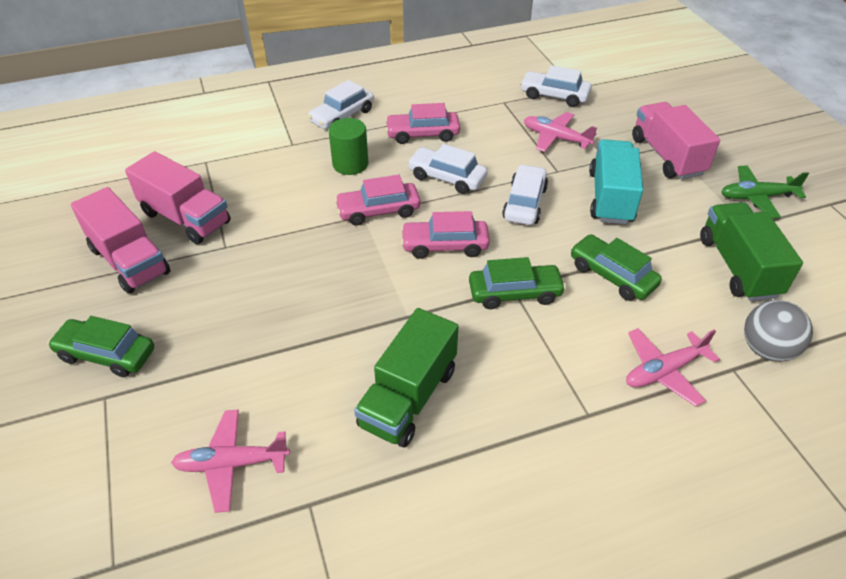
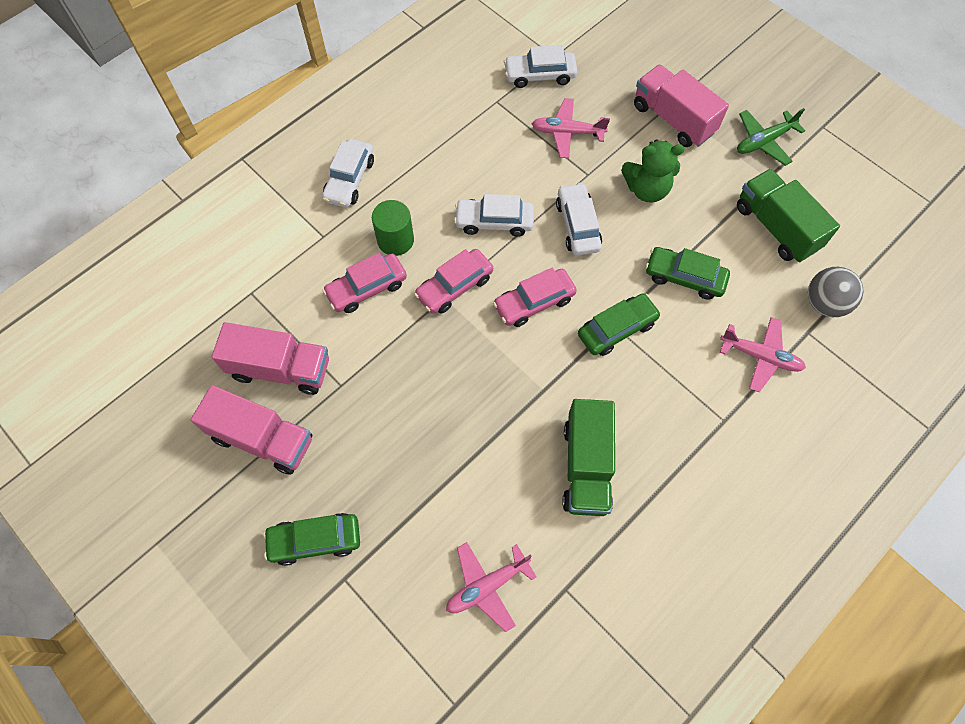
camera: 25 degrees left, 20 degrees up
(422, 134) = (442, 174): pink car -> pink car (367, 288)
(610, 197) = (646, 189): turquoise truck -> green teddy bear
(664, 371) = (760, 357): pink plane -> pink plane turned 105 degrees counterclockwise

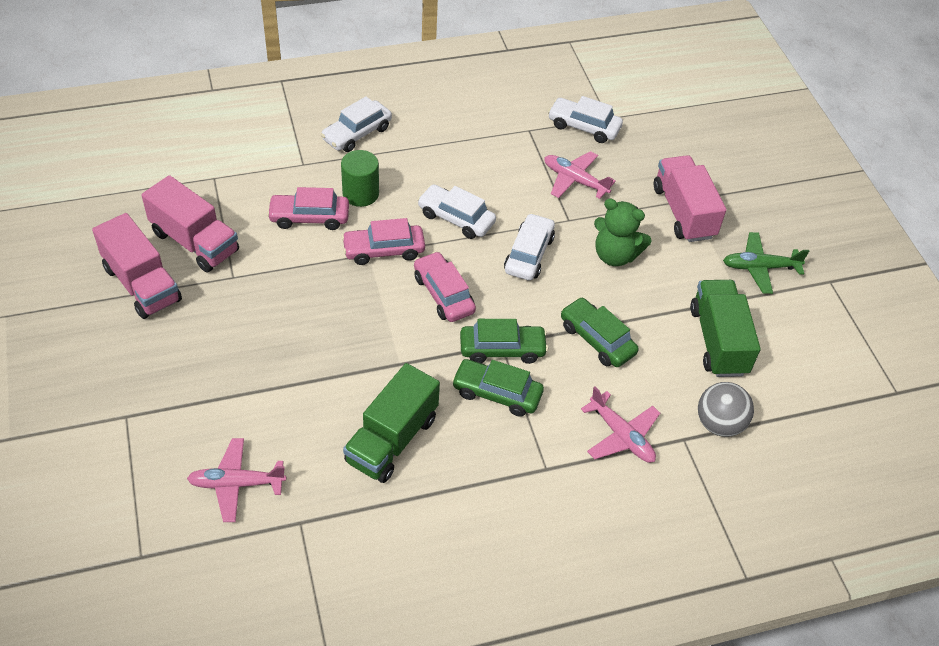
camera: 25 degrees right, 15 degrees down
(315, 540) = (126, 376): green car -> green car (497, 393)
(534, 302) = (443, 294): pink car -> pink car turned 60 degrees clockwise

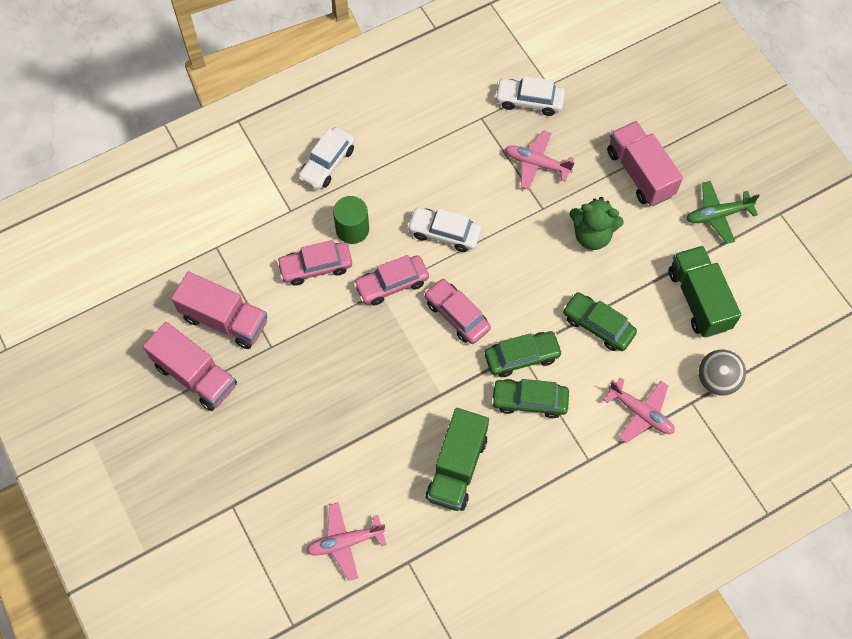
camera: 10 degrees left, 15 degrees up
(529, 254) = (518, 254): white car -> none

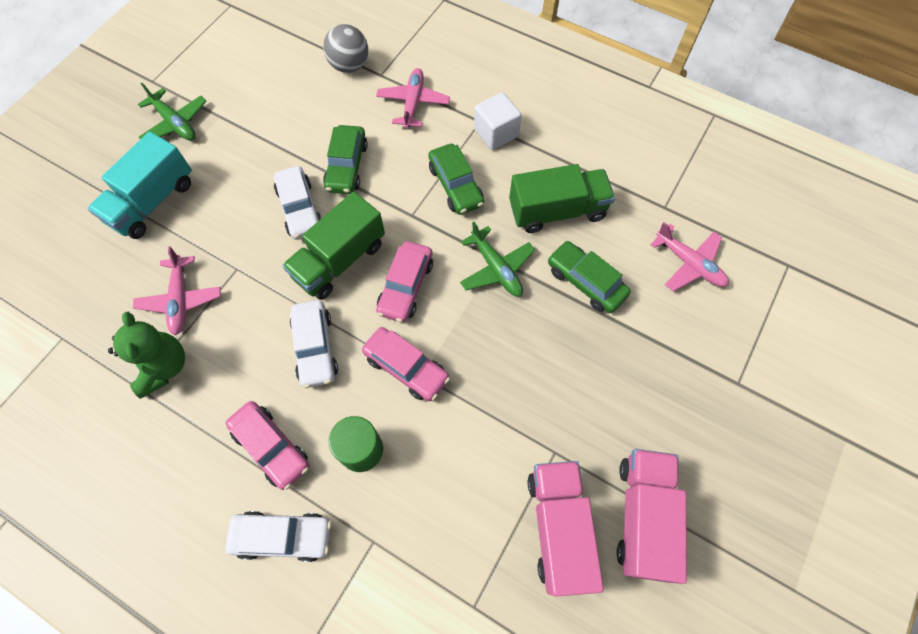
camera: 120 degrees left, 0 degrees up
(316, 267) = (431, 462): pink car -> pink car (271, 447)
(432, 388) = (496, 268): none -> green plane
(522, 357) = (416, 211): green car -> green car (585, 282)
(529, 101) = (93, 347): white car -> white car (300, 209)
(567, 466) = (496, 133): none -> white cube
(592, 235) = (248, 212): green teddy bear -> green teddy bear (163, 367)
(640, 173) = (153, 202): pink truck -> turquoise truck
(699, 300) = (277, 105): green truck -> green truck (339, 260)

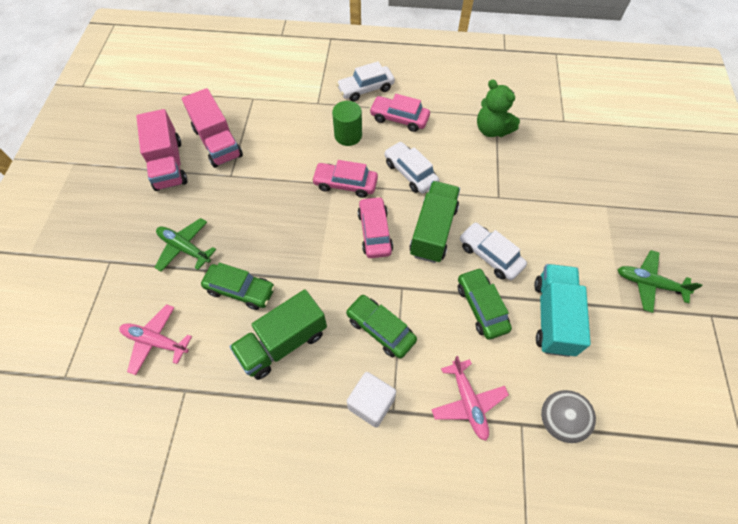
camera: 155 degrees right, 5 degrees down
(153, 202) = (598, 216): turquoise truck -> turquoise truck (553, 317)
(181, 300) = (516, 165): pink plane -> none
(496, 268) = (314, 272): green plane -> green plane (184, 248)

